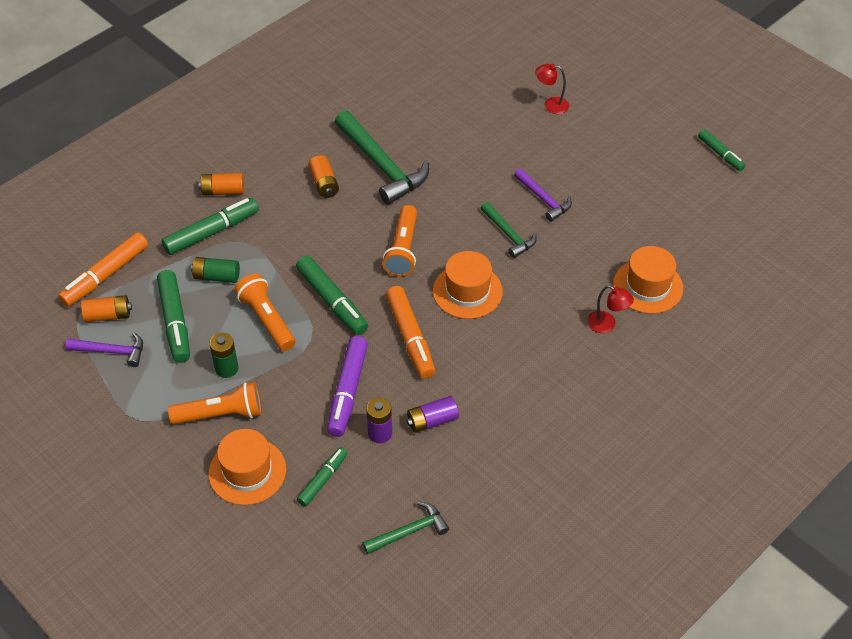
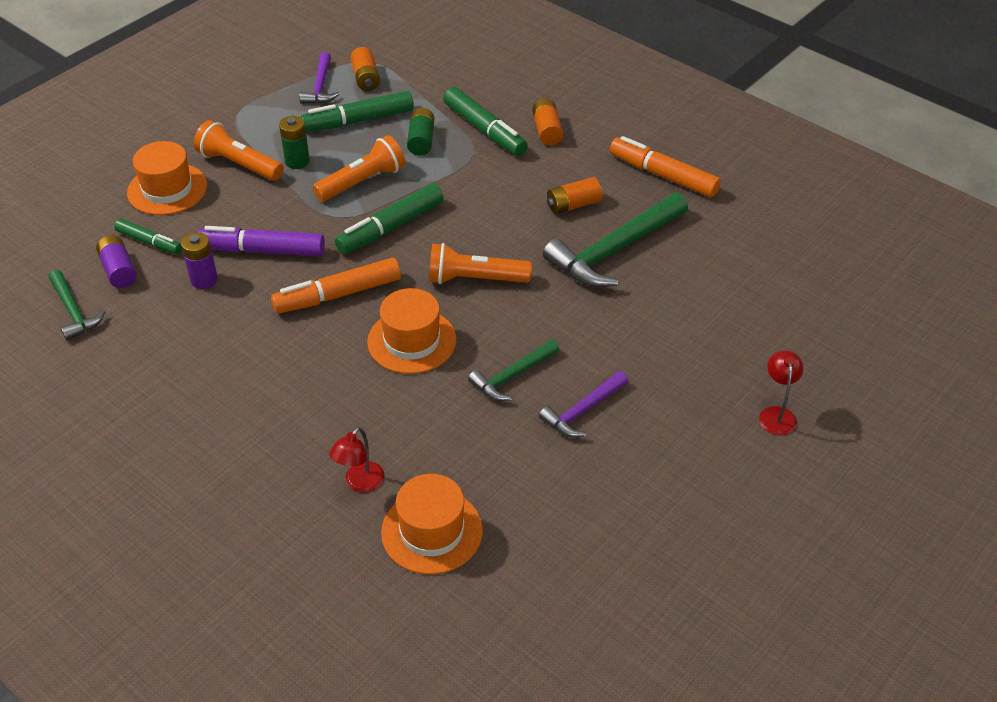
camera: 85 degrees right, 5 degrees down
(105, 275) = (417, 70): orange marker -> orange marker (663, 175)
(221, 414) = (239, 164): orange flashlight -> orange flashlight turned 135 degrees clockwise
(432, 421) = (217, 320): purple battery -> purple battery (119, 270)
(720, 154) = (726, 636): green marker -> none

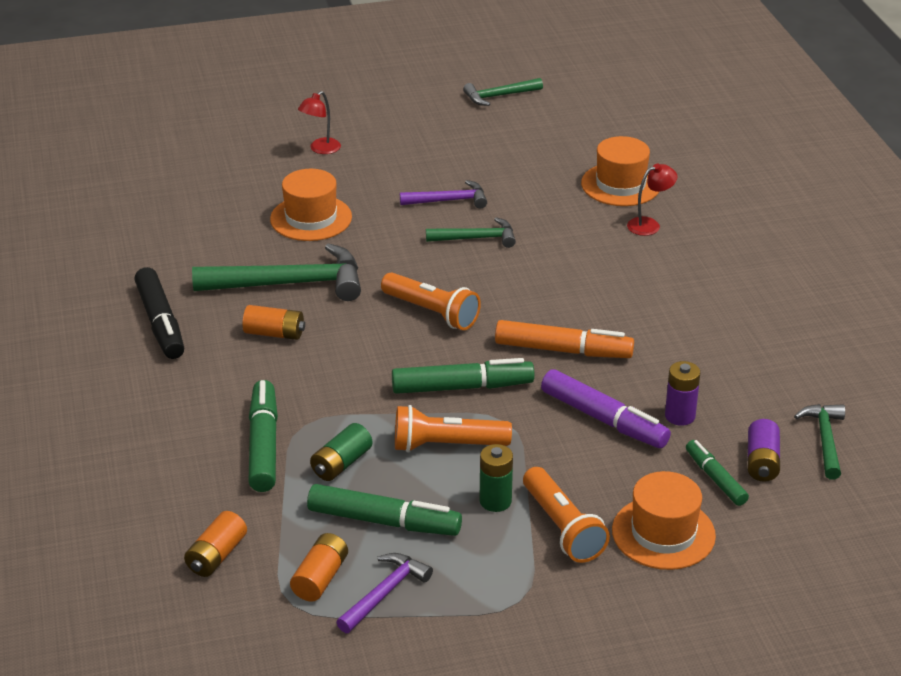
camera: 145 degrees left, 10 degrees down
(411, 341) = (531, 291): orange hat -> orange hat (311, 218)
(547, 131) = (203, 414): orange battery -> orange battery (216, 556)
(663, 175) = (160, 323): orange marker -> black marker
(696, 620) = (499, 96): none -> green hammer

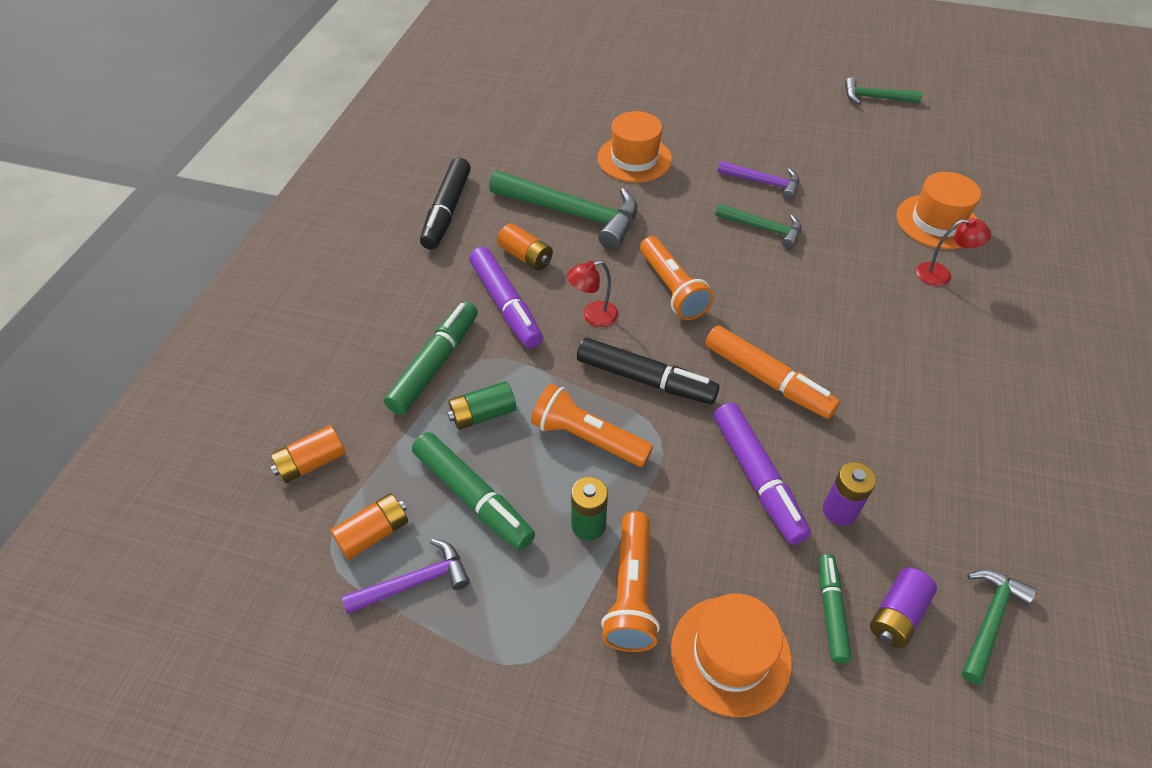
camera: 30 degrees right, 15 degrees up
(289, 377) = (506, 305): none -> purple marker
(320, 149) = (687, 99): red lamp -> red lamp (593, 316)
(462, 387) = (645, 379): green marker -> black marker

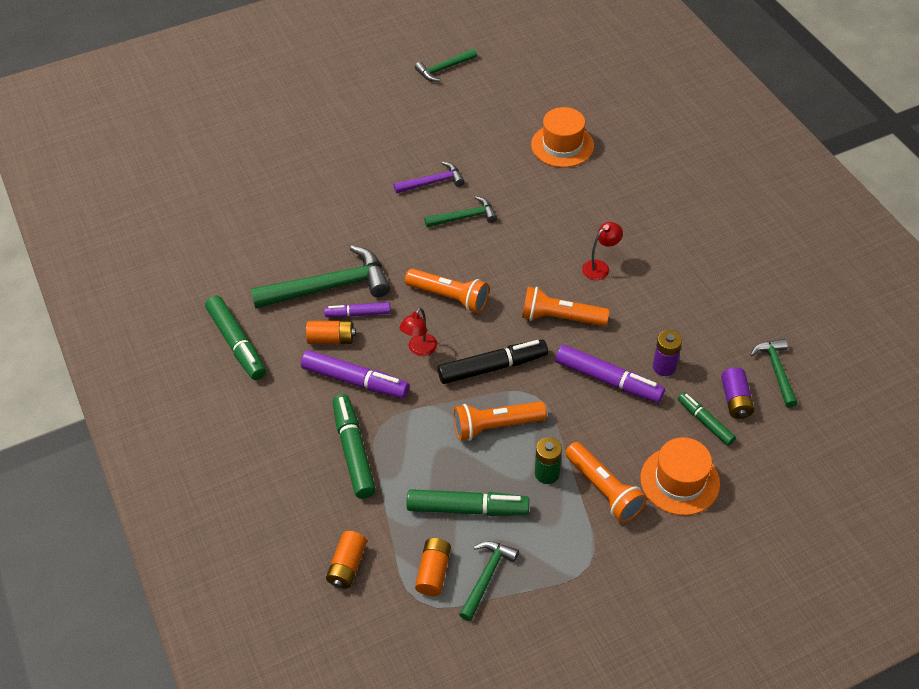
camera: 40 degrees left, 0 degrees up
(415, 582) = (487, 577): purple hammer -> green hammer
(447, 211) = (237, 343): black marker -> green marker
(483, 414) = (419, 459): green battery -> none
(572, 251) = (358, 314): none -> purple marker
(634, 159) = (328, 217): orange hat -> none
(767, 379) = (560, 318): orange marker -> orange flashlight
(941, 274) = (594, 182): red lamp -> red lamp (600, 267)

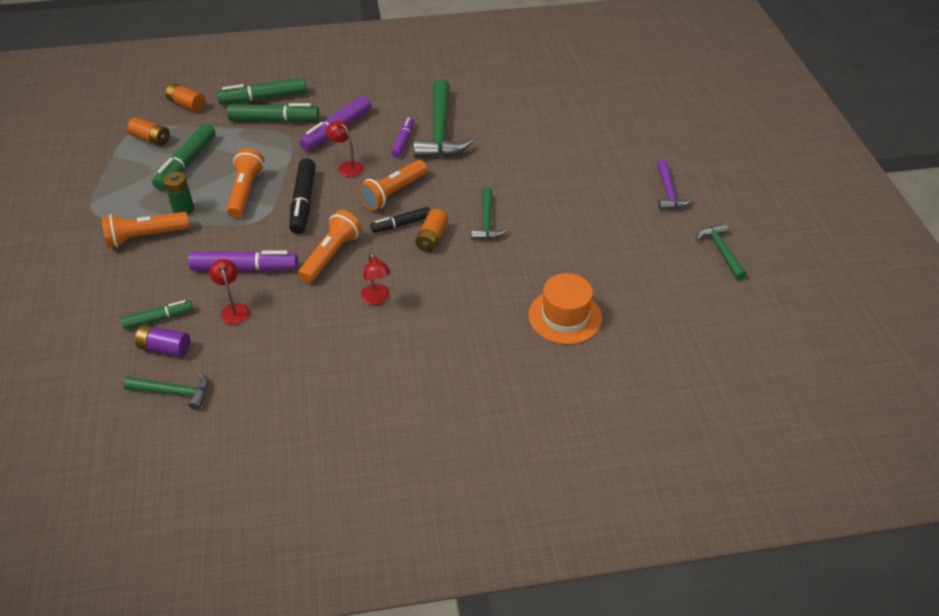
camera: 105 degrees right, 5 degrees down
(237, 343) = (407, 81): green marker -> green marker (263, 98)
(331, 339) = (385, 124): orange battery -> orange battery (432, 238)
(433, 182) = (543, 210): purple hammer -> purple hammer (668, 192)
(487, 577) = (127, 162): green hammer -> none
(494, 278) = (401, 224): none -> black marker
(608, 380) = (245, 268): purple marker -> purple marker turned 135 degrees counterclockwise
(664, 367) = (234, 309): purple battery -> red lamp
(680, 481) = (117, 283): orange hat -> none

